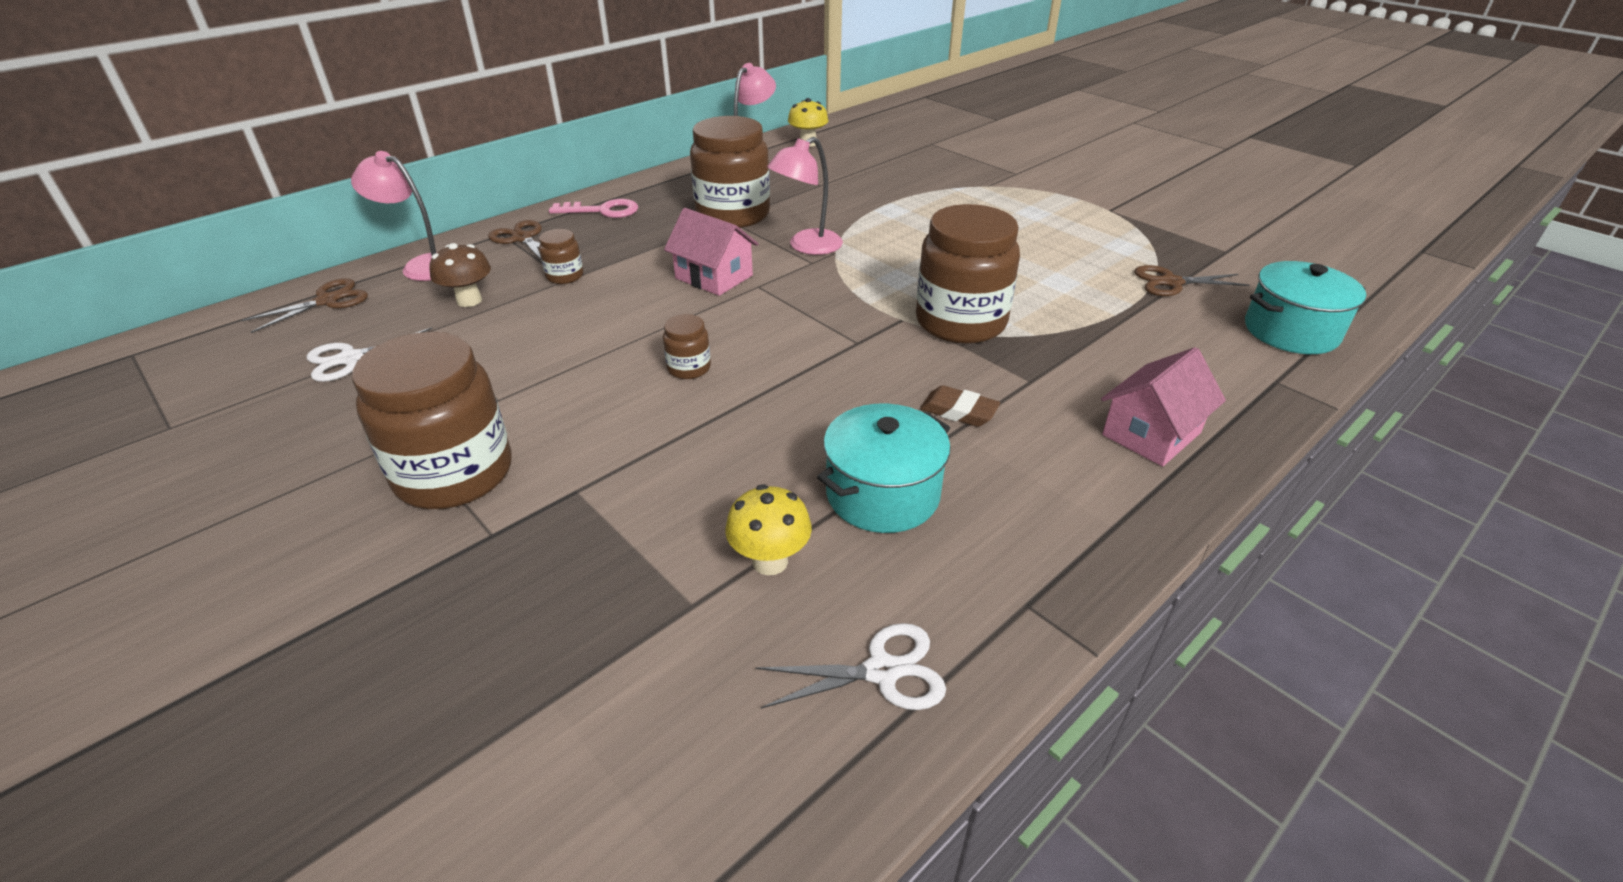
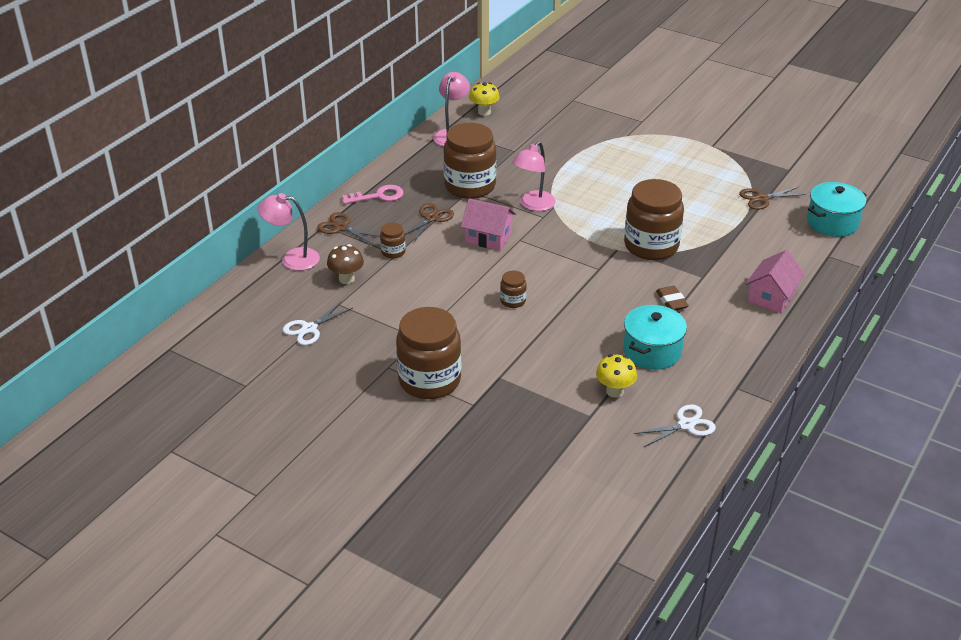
camera: 15 degrees left, 0 degrees up
(328, 301) = (255, 294): brown scissors -> brown scissors (431, 218)
(959, 411) = (671, 301): brown eraser -> brown eraser turned 60 degrees clockwise

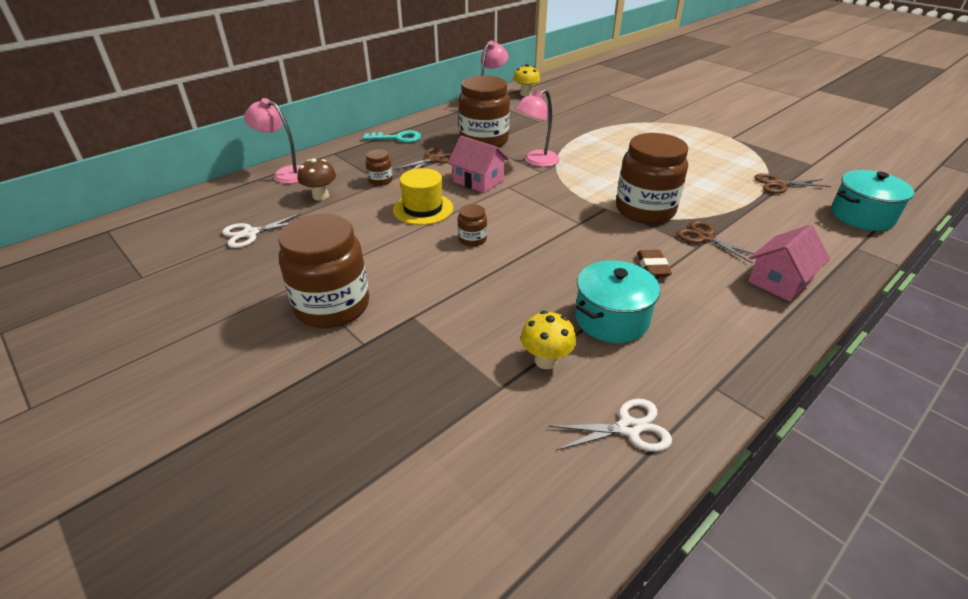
camera: 15 degrees right, 0 degrees up
(341, 227) = (348, 156): brown scissors -> brown scissors (705, 237)
(378, 196) = (398, 138): pink key -> turquoise key
(452, 277) = (423, 209): none -> yellow hat

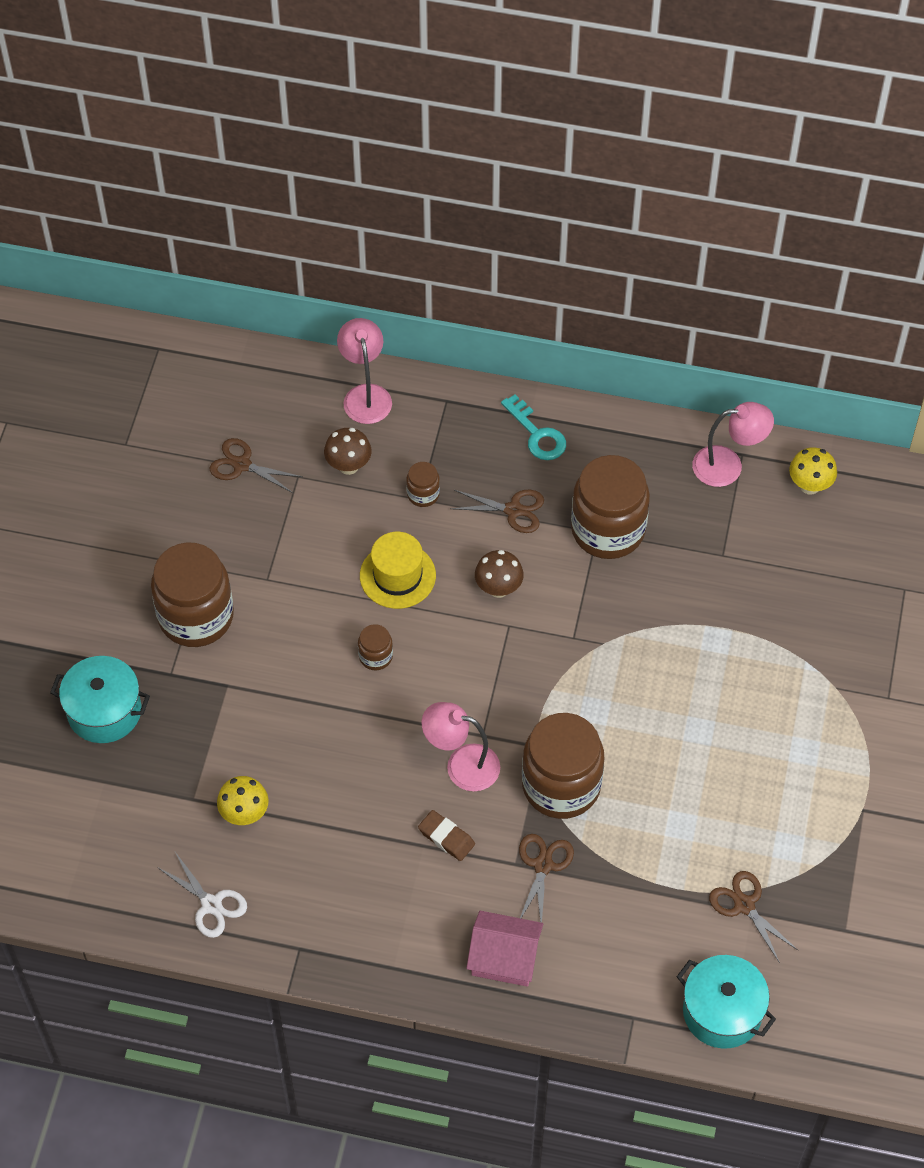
camera: 55 degrees right, 20 degrees up
(250, 233) = (241, 464): white scissors -> brown scissors
(478, 181) = (498, 588): pink house -> brown mushroom
(536, 161) = (596, 618): pink lamp -> pink lamp (461, 765)
(611, 319) = (335, 837): turquoise pot -> turquoise pot (104, 711)
(652, 267) = (446, 837): brown eraser -> brown eraser turned 75 degrees clockwise

